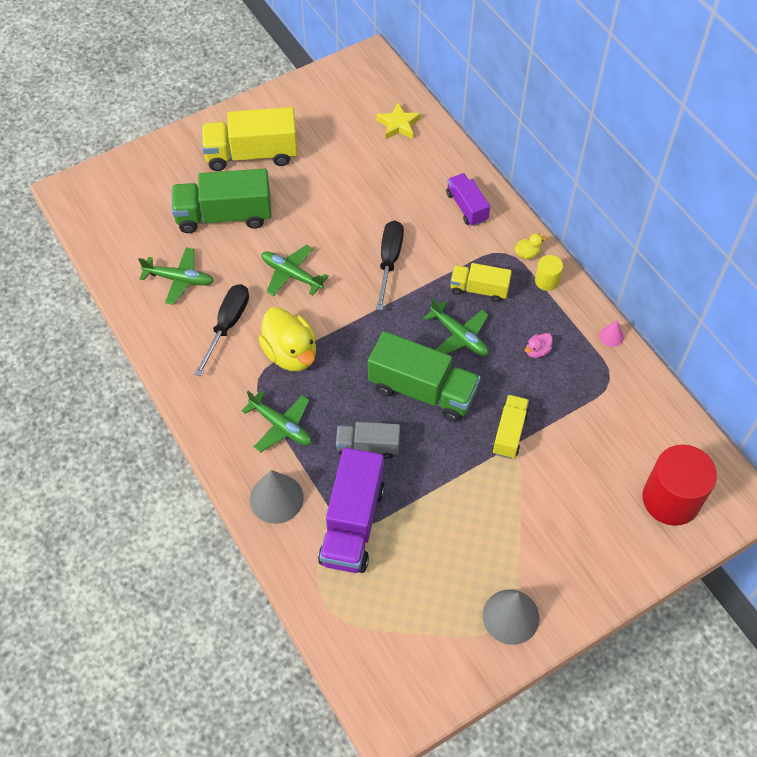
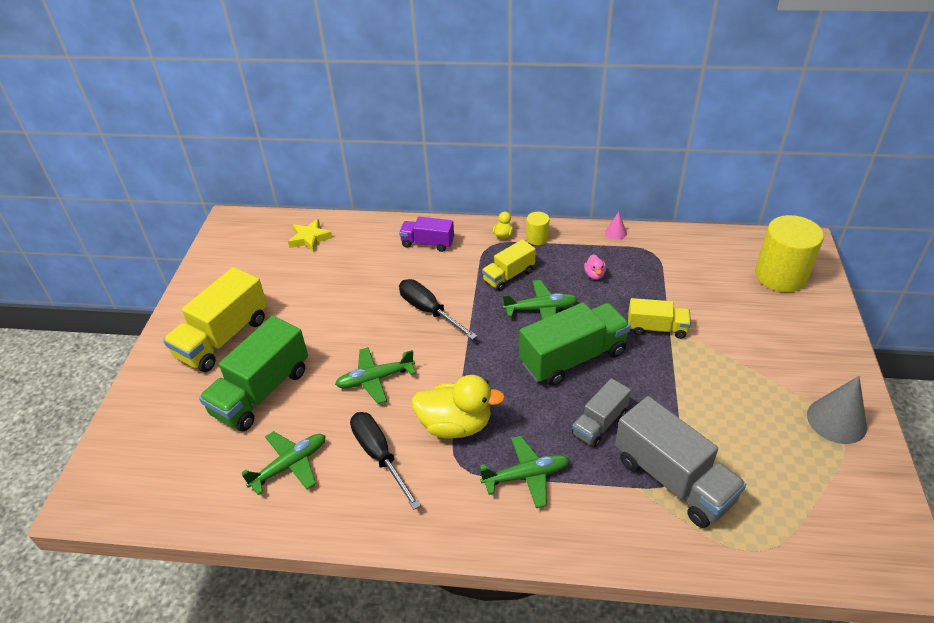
camera: 50 degrees left, 15 degrees down
(276, 498) = (603, 524): grey cone -> none
(352, 524) = (673, 479): purple truck -> grey truck
(509, 432) = (656, 328): yellow truck -> yellow truck turned 135 degrees clockwise
(671, 499) = (780, 275): red cylinder -> yellow cylinder

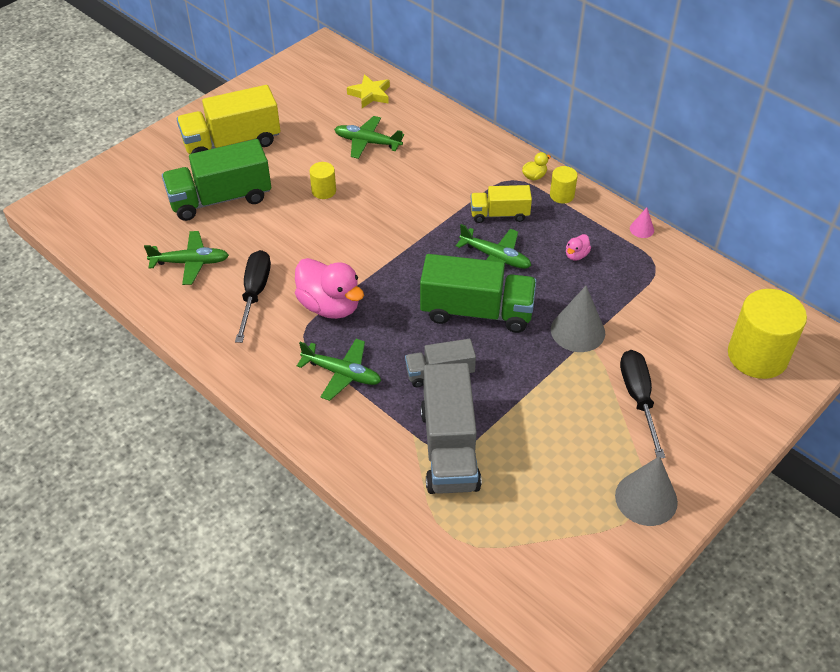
camera: 35 degrees right, 5 degrees up
(350, 334) = (324, 191): none -> yellow cylinder
(375, 379) = (307, 237): green plane -> green plane (367, 142)
(427, 243) = (461, 149): purple truck -> none
(429, 311) = (402, 207): black screwdriver -> black screwdriver (638, 399)
(455, 425) = (330, 306): yellow duck -> pink duck
(656, 328) = (577, 331): yellow truck -> grey cone

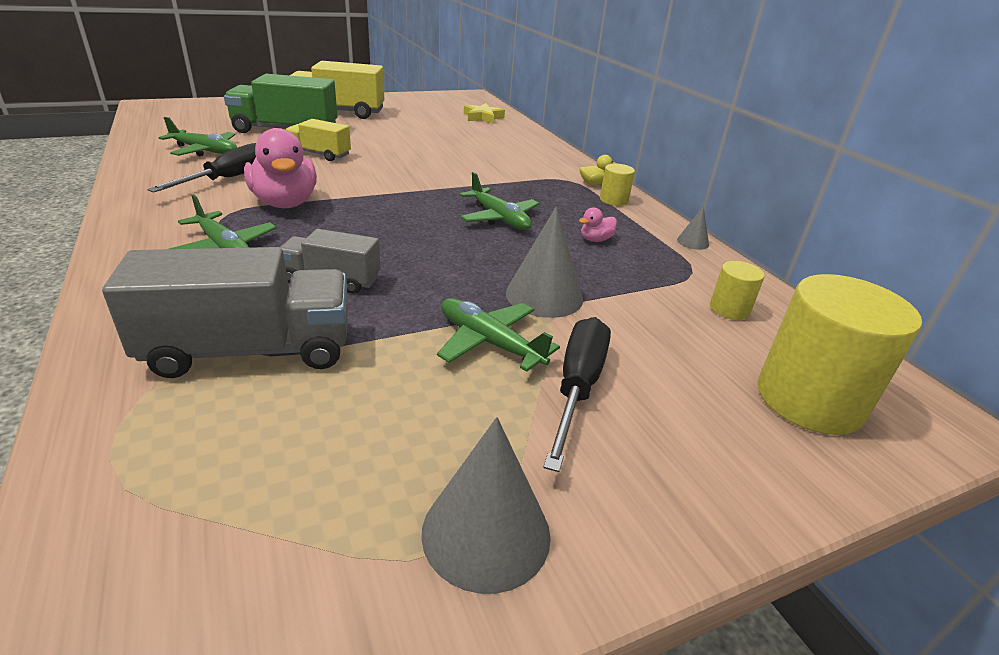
camera: 20 degrees right, 15 degrees down
(324, 191) = (379, 146): yellow cylinder -> yellow cylinder (729, 309)
(367, 142) = (451, 135): green plane -> green plane (489, 342)
(449, 448) = (250, 350): grey truck -> grey truck turned 120 degrees counterclockwise
(476, 311) = (434, 247): green truck -> none
(499, 214) = (533, 195): yellow truck -> yellow truck (319, 154)
(641, 229) = (693, 242): pink cone -> grey cone

